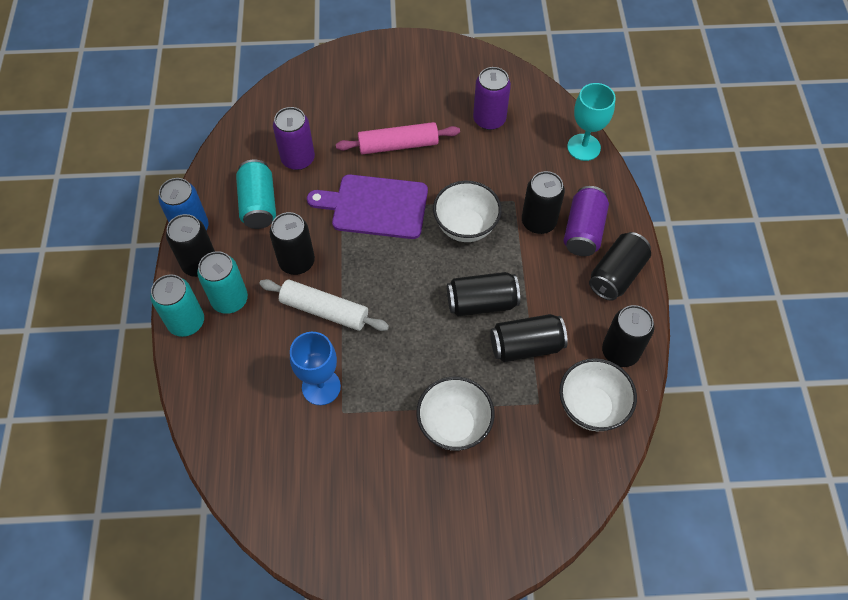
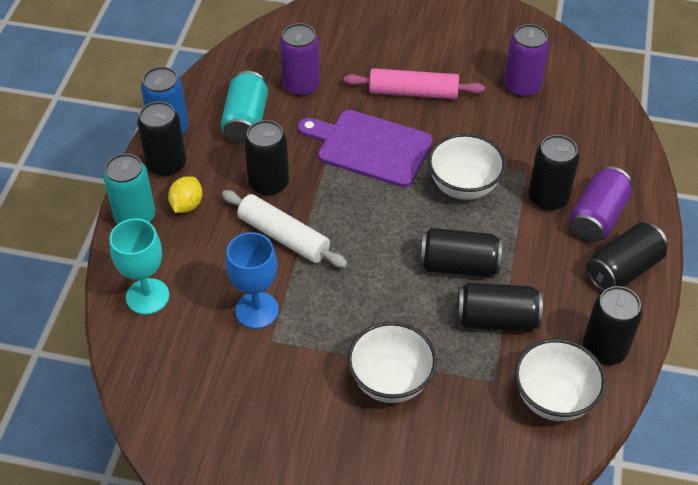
camera: 15 degrees right, 10 degrees down
(230, 299) = (187, 205): turquoise can -> yellow lemon
(583, 147) = (622, 134): turquoise goblet -> turquoise goblet (147, 296)

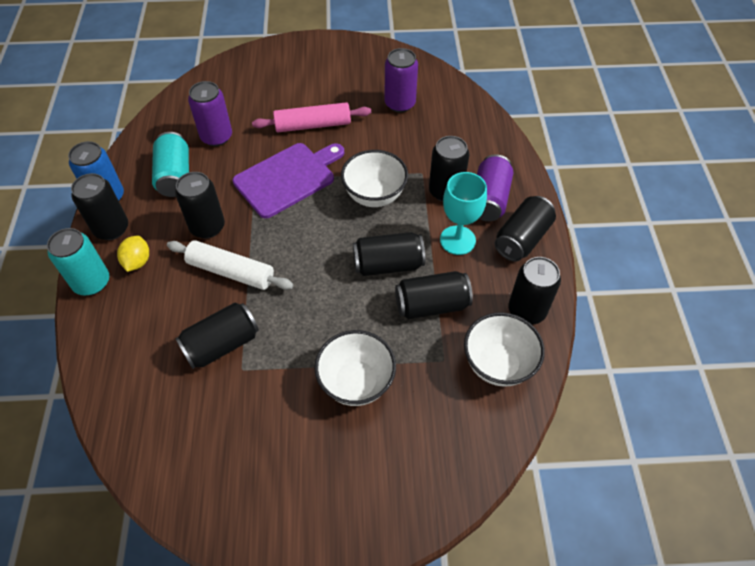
camera: 15 degrees left, 5 degrees up
(147, 296) = (118, 354): turquoise goblet -> turquoise goblet (457, 240)
(256, 310) = (222, 344): blue goblet -> black can
(370, 147) = (287, 178): purple cutting board -> purple cutting board turned 135 degrees clockwise

